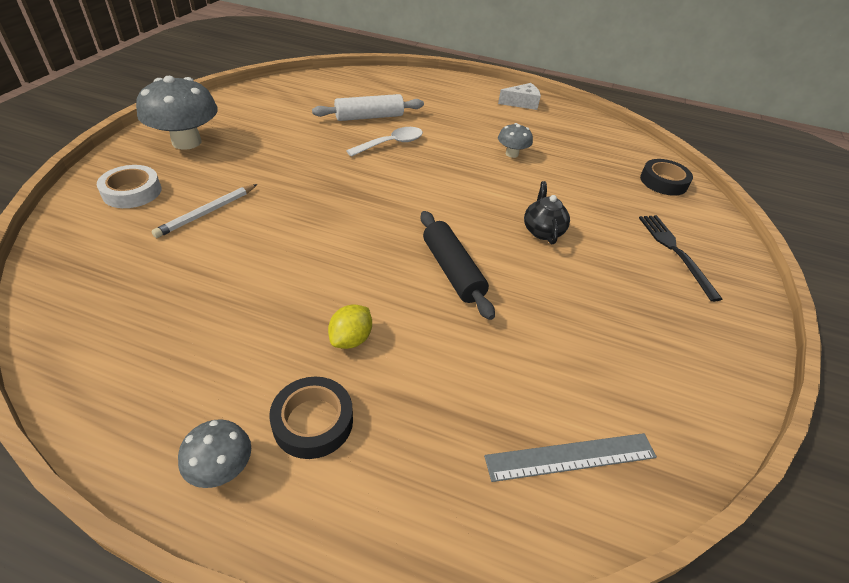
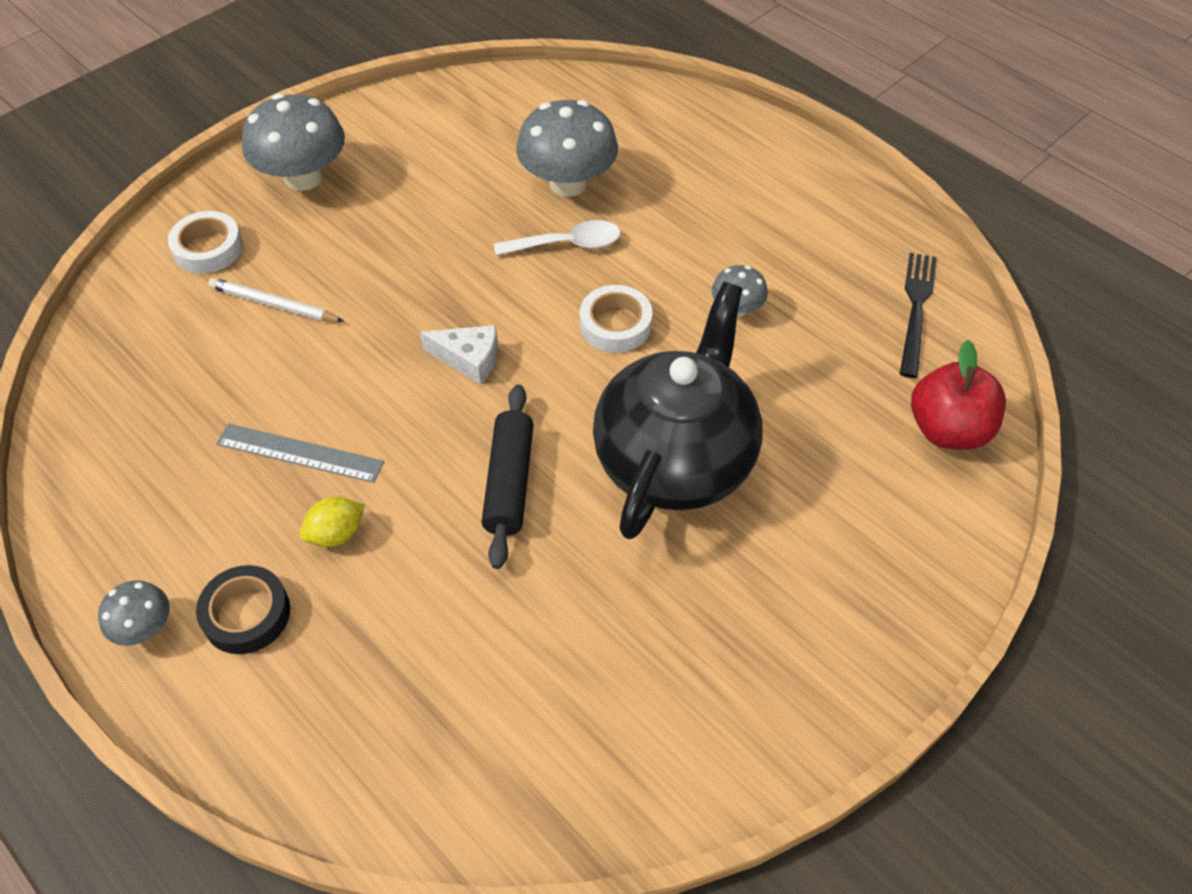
camera: 30 degrees right, 10 degrees up
(207, 213) = (274, 304): white pencil -> white pencil turned 45 degrees clockwise
(369, 117) = (568, 183): white rolling pin -> grey mushroom
(451, 175) = (615, 324): none -> white tape
(522, 103) = (836, 205): white cheese -> white cheese (469, 359)
(542, 231) = (675, 460): black teapot -> black teapot, size x2.49
(571, 457) = (475, 760): grey ruler -> grey ruler (300, 453)
(663, 182) = (948, 429): black tape -> red apple
(675, 252) = (847, 557): black fork -> black fork (916, 309)

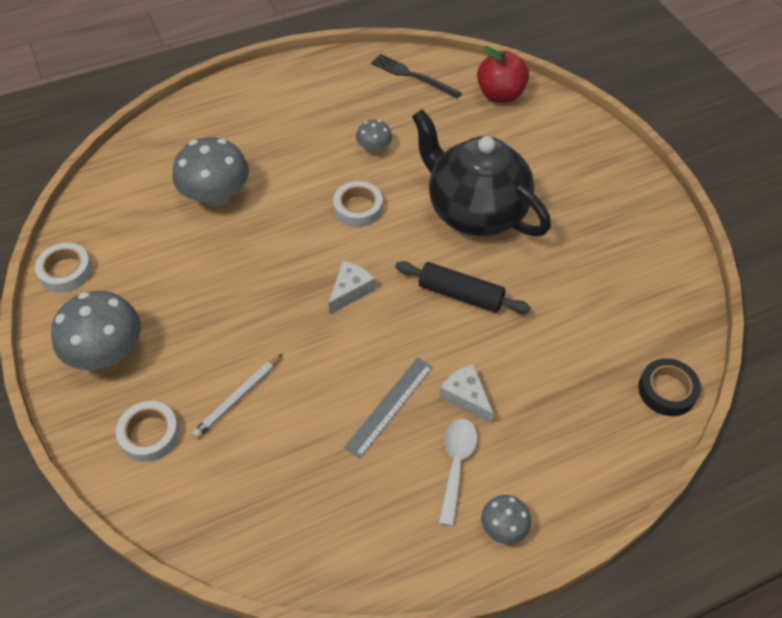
camera: 70 degrees left, 0 degrees up
(246, 614) = (512, 461): black tape -> black tape (667, 390)
(336, 534) = (466, 397): yellow lemon -> white cheese
(402, 105) = (66, 271): none -> white tape
(567, 244) = (274, 212): white spoon -> white spoon (456, 464)

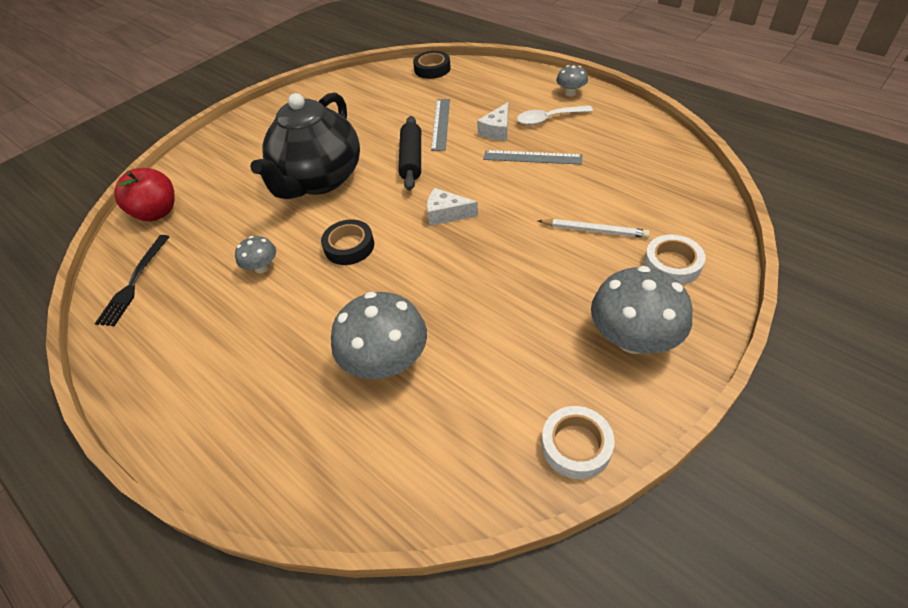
camera: 110 degrees left, 5 degrees down
(358, 208) = (349, 246): white tape -> black tape
(517, 347) = (440, 124): none -> grey ruler

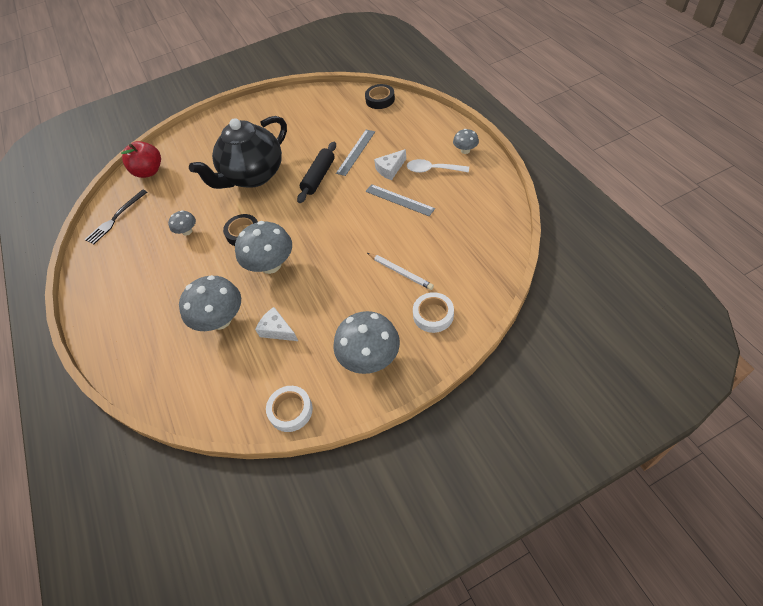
camera: 25 degrees right, 5 degrees up
(415, 272) = (271, 265): none -> grey mushroom
(446, 214) = (315, 228): white cheese -> white cheese (277, 330)

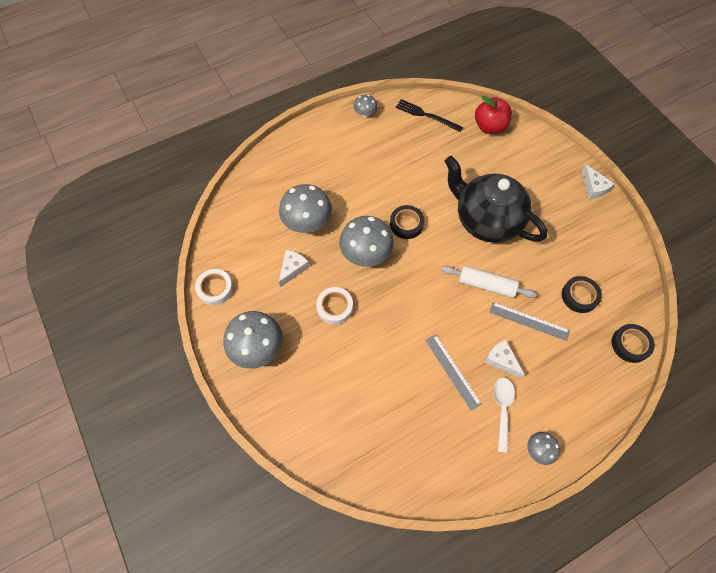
camera: 80 degrees right, 10 degrees up
(187, 231) = (409, 176): grey mushroom -> grey mushroom (365, 114)
(236, 110) = (593, 187): none -> white cheese
(319, 177) = (486, 285): black rolling pin -> white rolling pin
(336, 123) = (579, 296): none -> black tape
(399, 200) = (452, 371): grey ruler -> grey ruler turned 60 degrees counterclockwise
(400, 272) = (351, 374): white pencil -> none
(433, 315) = (298, 405): white tape -> white tape (335, 307)

